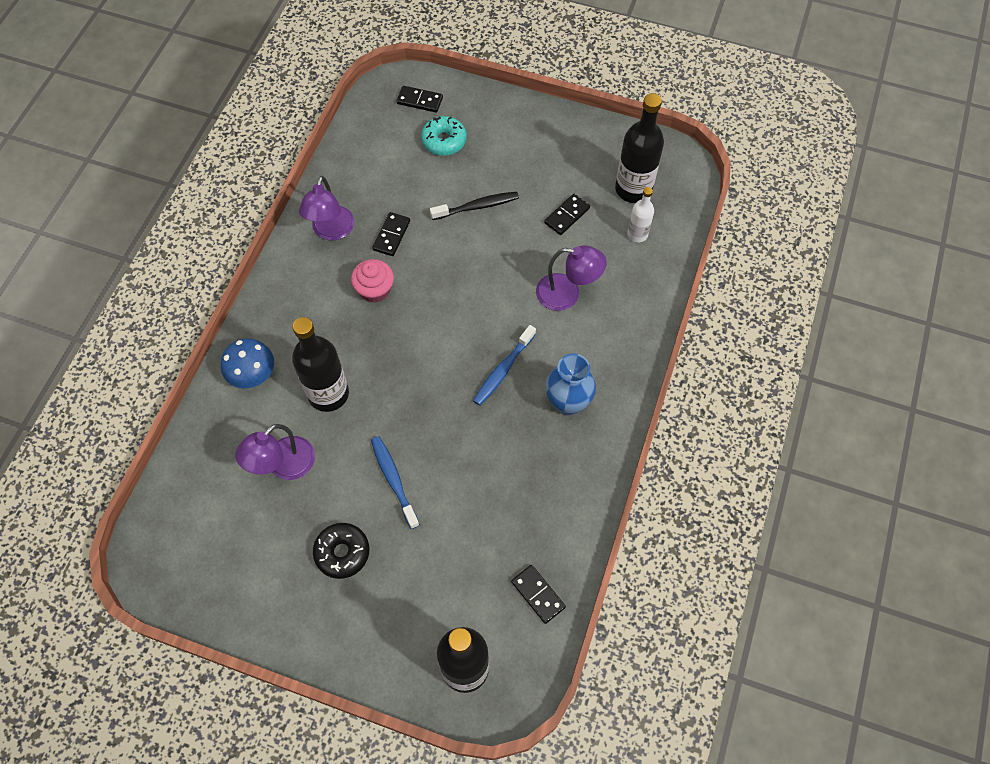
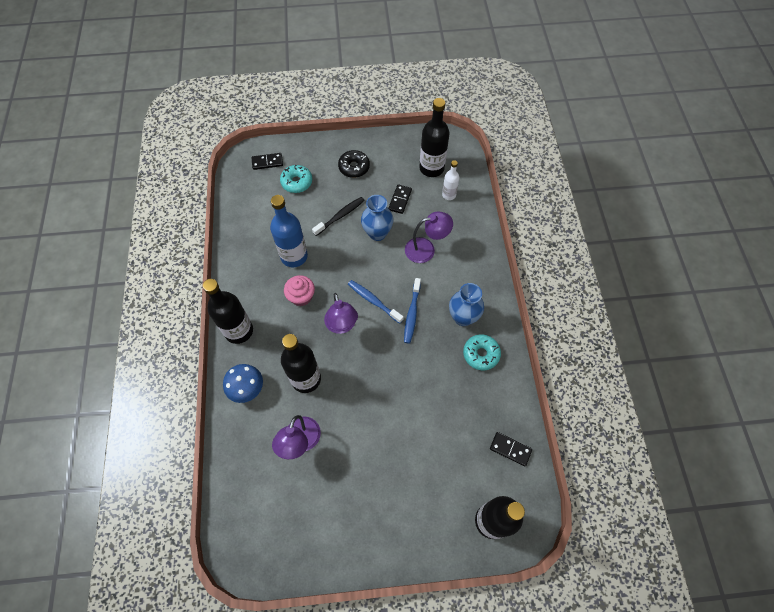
camera: 25 degrees left, 0 degrees up
(278, 301) = (239, 331): none -> black bottle
(331, 231) = (252, 269): purple lamp -> purple lamp (342, 325)
(342, 552) = (371, 482): black donut -> black donut (354, 167)
(391, 235) = (294, 256): black domino -> blue bottle
(393, 480) = (379, 417): blue toothbrush -> blue toothbrush (373, 301)
(513, 248) = (377, 233): none -> blue vase
(565, 459) = (481, 354): none -> turquoise donut

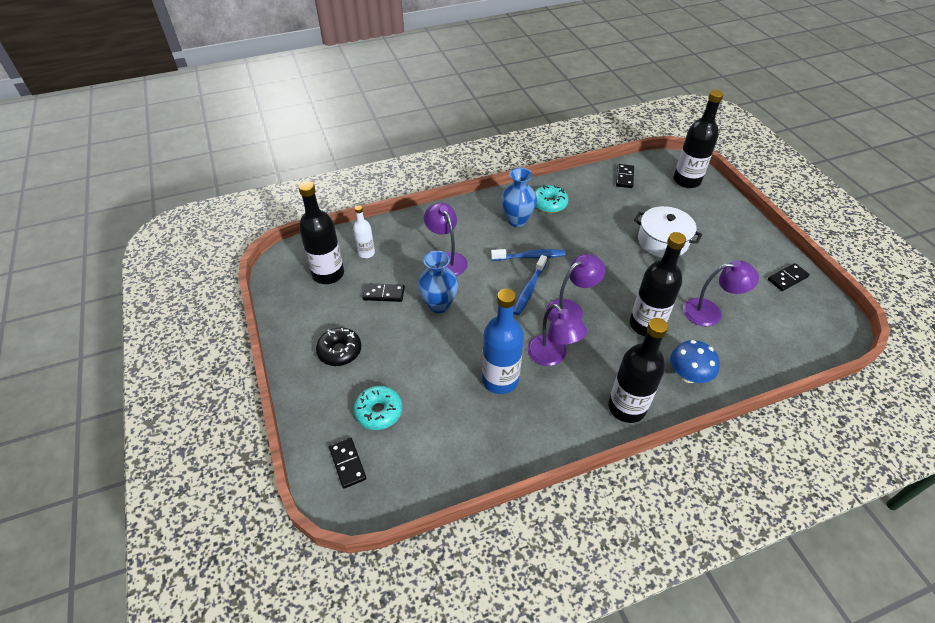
camera: 105 degrees left, 15 degrees down
(301, 296) = (552, 356): pink cupcake -> purple lamp
(314, 546) = (787, 278): none -> black domino
(340, 216) = (423, 346): black toothbrush -> none
(400, 443) = (662, 241): none -> white pot

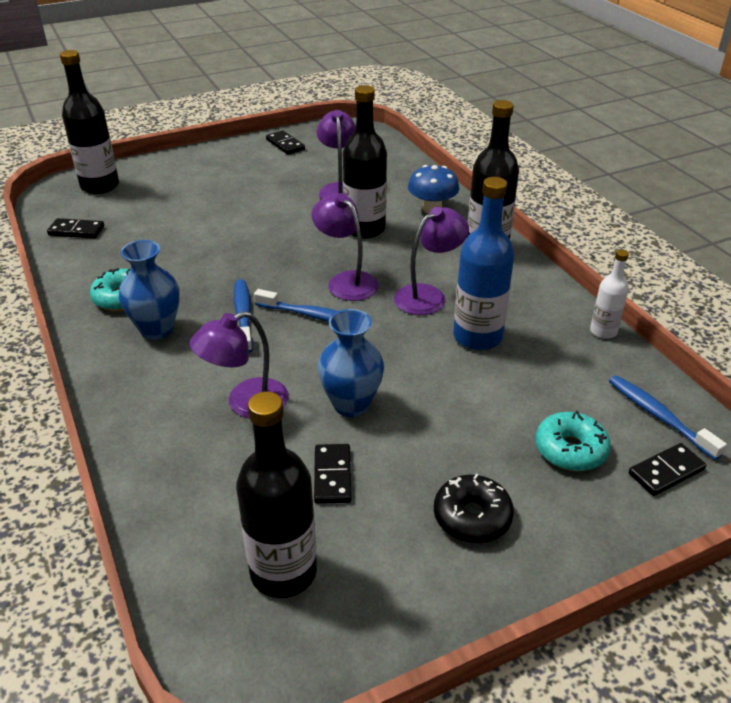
camera: 95 degrees left, 10 degrees down
(366, 253) = (223, 518): white bottle -> white bottle (603, 331)
(399, 477) = (658, 416): none -> blue toothbrush
(662, 241) = (219, 210): white pot -> none

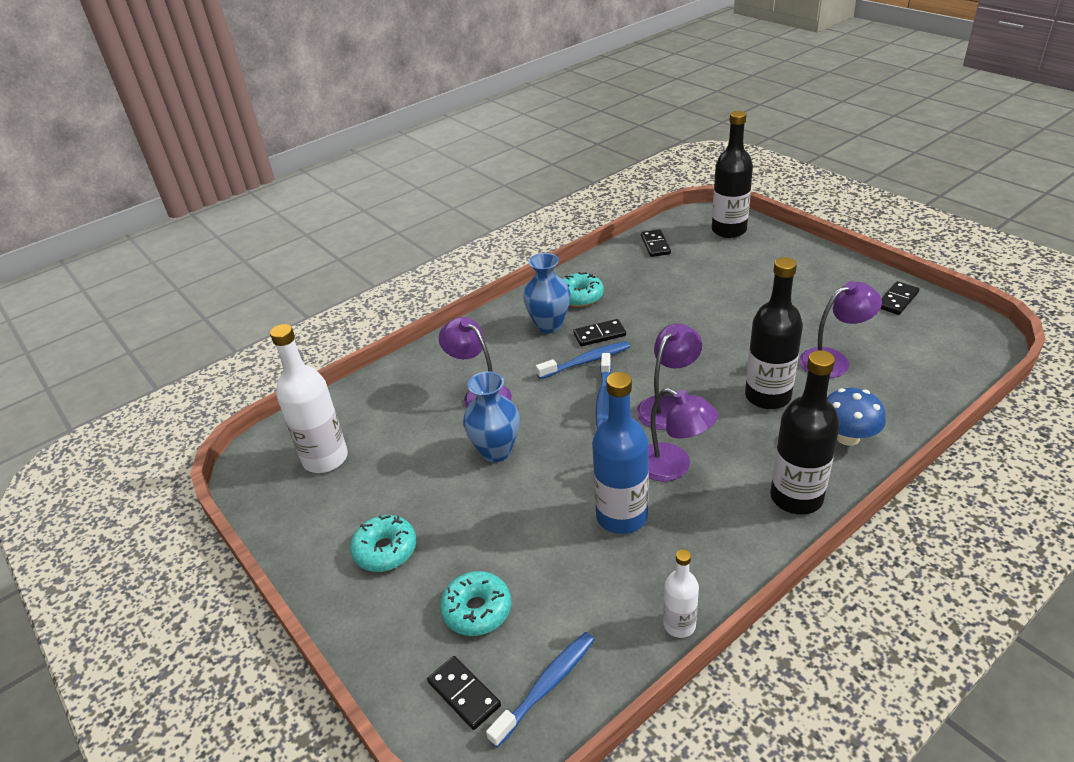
camera: 80 degrees right, 0 degrees up
(283, 571) = (325, 458): black bottle -> white bottle
(333, 476) = (415, 460): black domino -> black domino (599, 335)
(472, 517) = (385, 550): black donut -> turquoise donut

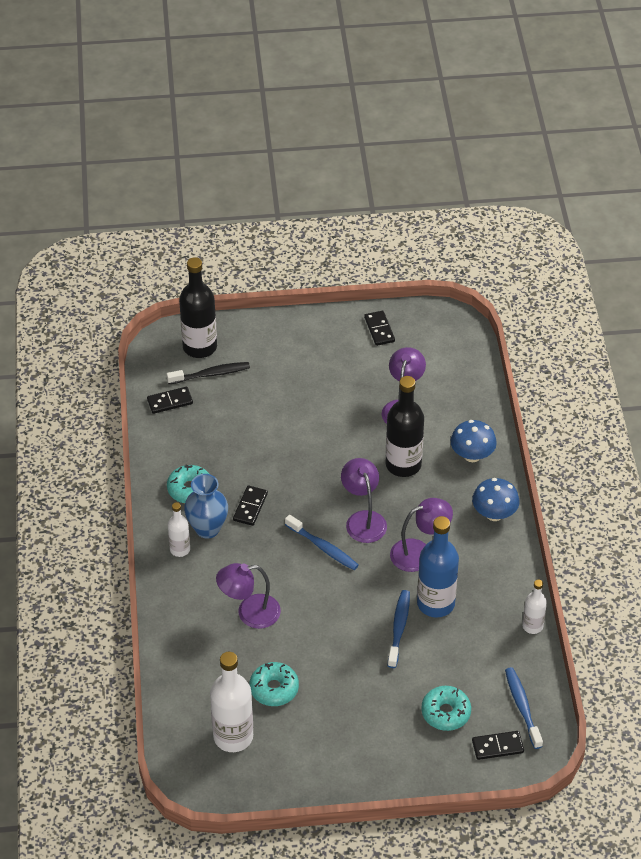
camera: 60 degrees left, 10 degrees up
(385, 550) = (357, 738): turquoise donut -> turquoise donut (274, 689)
(496, 451) = (319, 635): blue vase -> none
(511, 323) = (180, 549): none -> white bottle
(586, 361) = (273, 532): blue toothbrush -> blue toothbrush (399, 628)
(655, 245) = (170, 402): black domino -> black domino turned 45 degrees counterclockwise
(710, 248) = (211, 374): none -> black toothbrush
(796, 497) = (494, 514): black bottle -> blue mushroom

